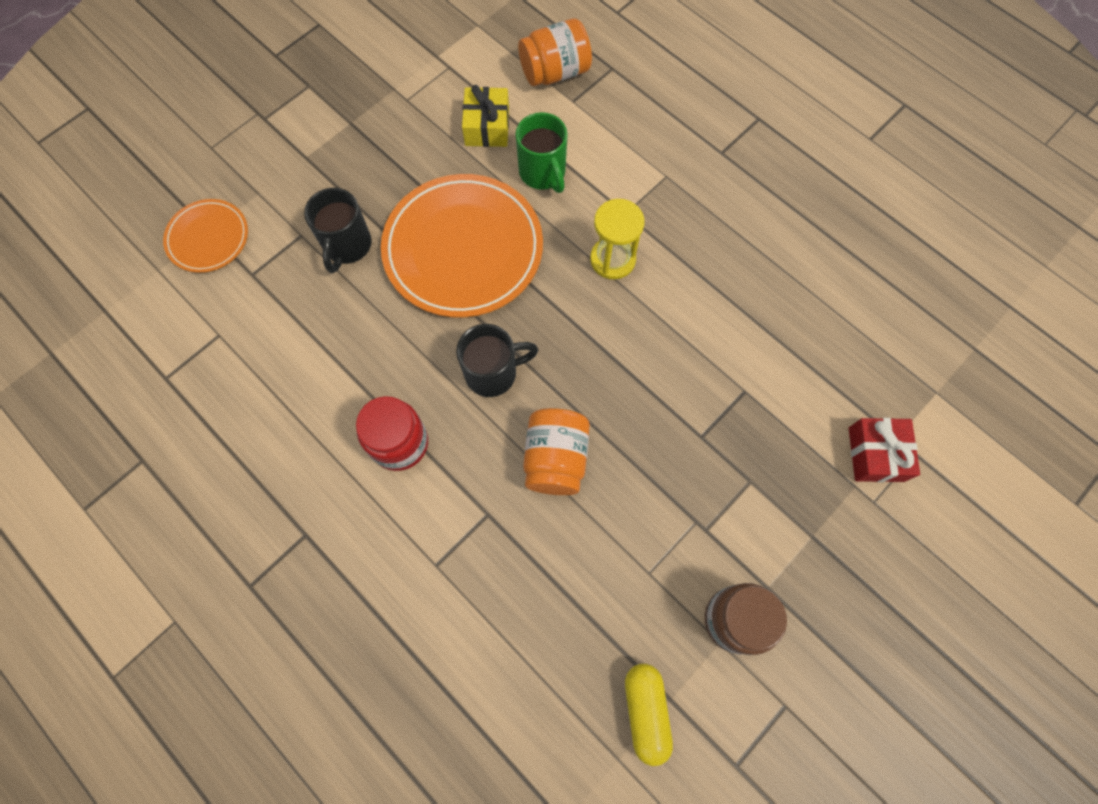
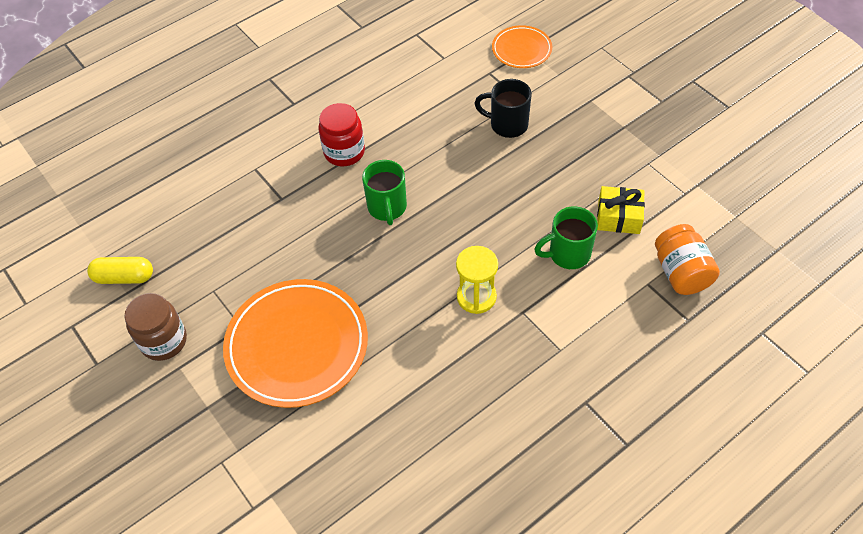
camera: 100 degrees right, 15 degrees down
(463, 249) = (497, 195): orange plate -> orange plate (297, 345)
(493, 373) = (387, 208): black mug -> green mug
(555, 459) = (311, 241): orange jar -> none
(875, 454) = (260, 473): red gift -> none

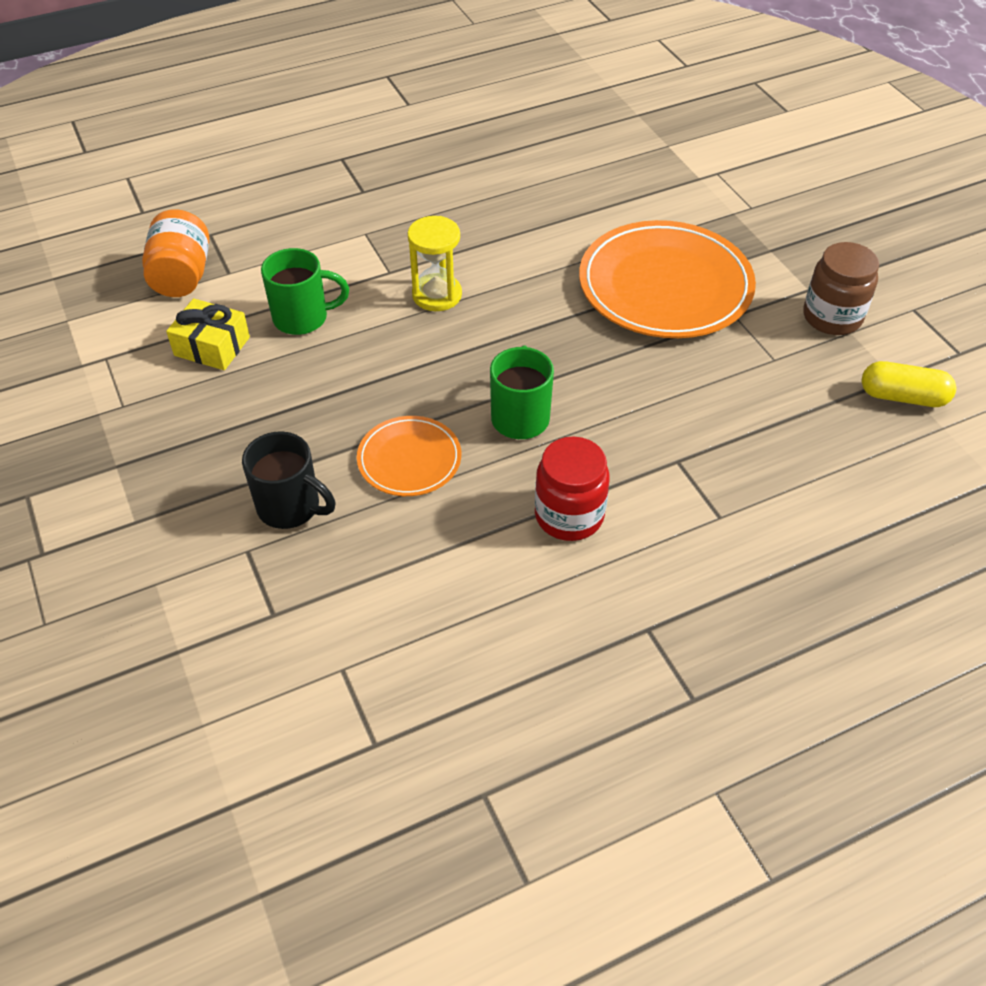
camera: 170 degrees left, 5 degrees down
(521, 49) = (188, 653): orange plate -> orange plate (409, 459)

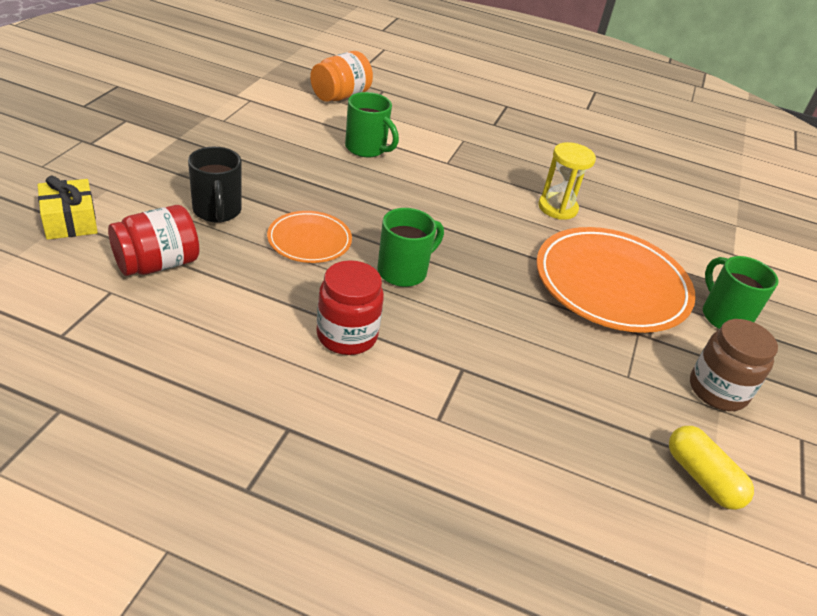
camera: 40 degrees right, 10 degrees down
(212, 346) = (303, 128): yellow gift -> yellow gift (70, 221)
(333, 606) = (157, 264): none -> red jar
(437, 295) = (456, 189): yellow hourglass -> yellow hourglass (557, 208)
(762, 246) = (724, 316): none -> green mug

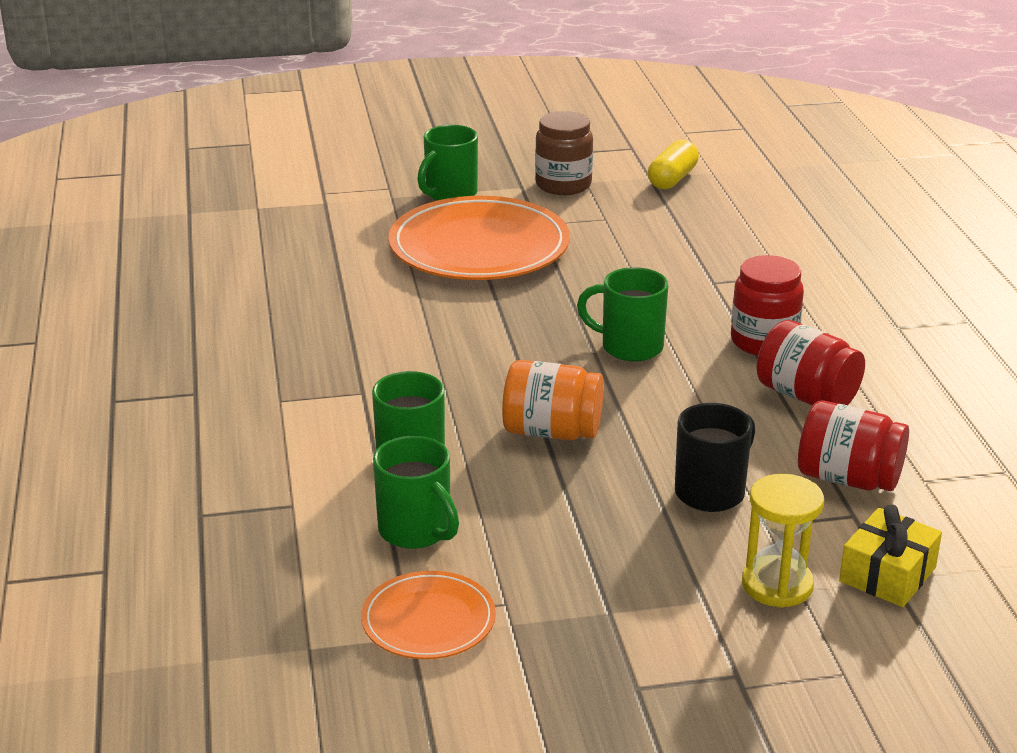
camera: 115 degrees left, 10 degrees down
(258, 308) = (806, 396): none -> red jar
(304, 125) = (416, 531): none -> green mug
(309, 240) = (666, 414): orange plate -> orange plate (428, 620)
(340, 96) = (275, 542): orange jar -> orange jar (552, 431)
(557, 208) = (370, 301): yellow hourglass -> yellow hourglass (777, 585)

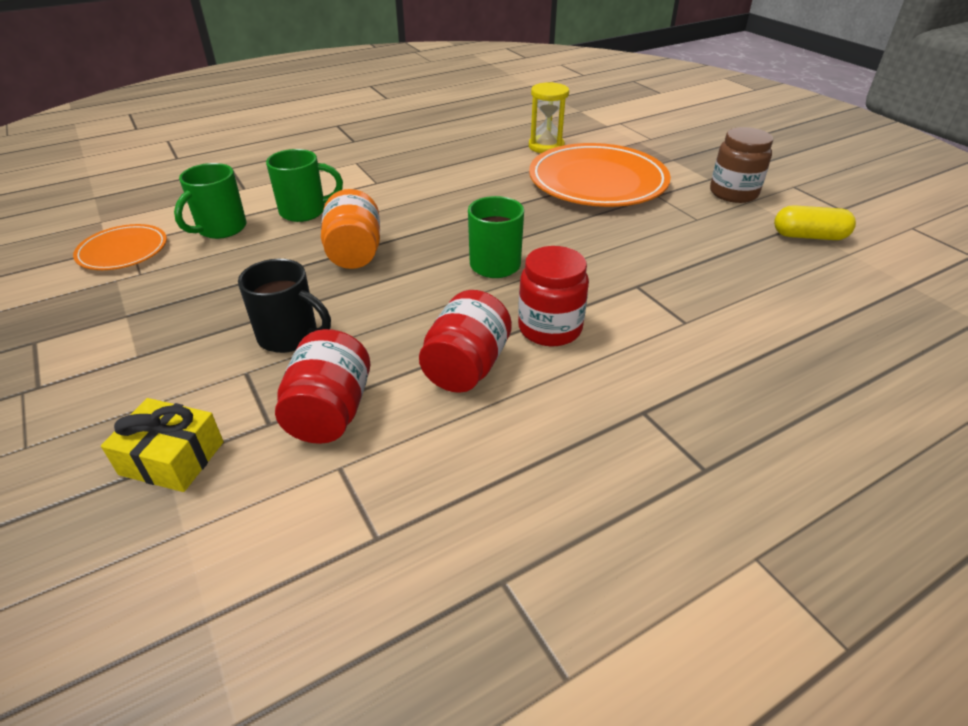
camera: 70 degrees right, 10 degrees up
(449, 194) = (665, 158): green mug -> none
(777, 585) = (157, 391): yellow hourglass -> yellow hourglass (546, 146)

